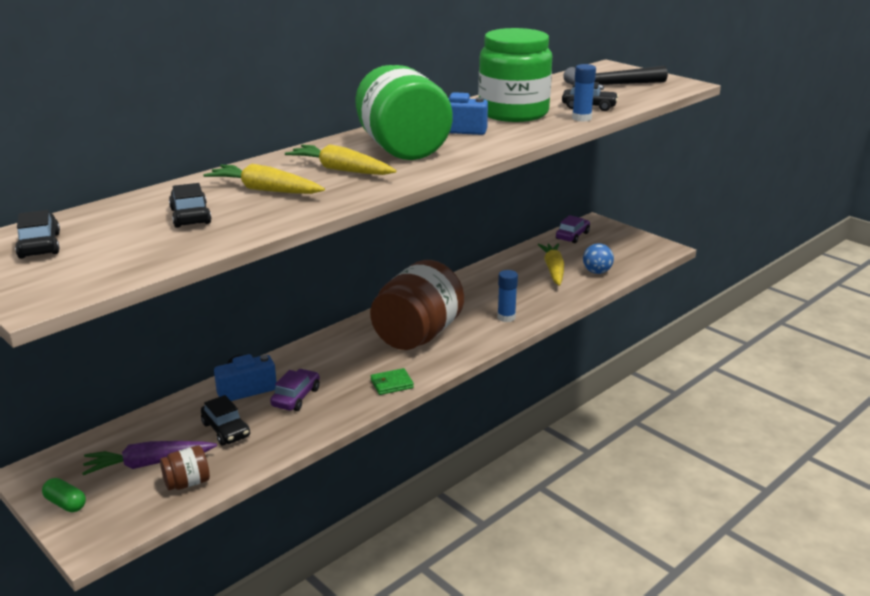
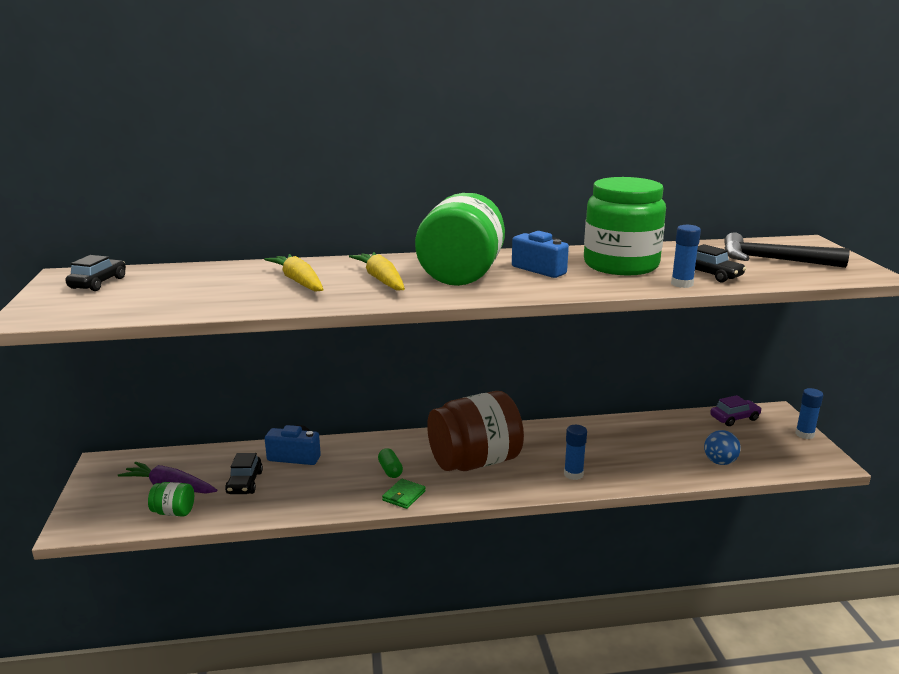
camera: 35 degrees right, 5 degrees down
(66, 503) = (93, 493): green capsule -> green capsule (390, 470)
(187, 483) = (173, 512): brown jar -> green jar
(190, 216) = (216, 287): black car -> none
(296, 397) = (321, 477): purple car -> none
(391, 384) = (404, 496): green wallet -> green wallet turned 75 degrees counterclockwise
(553, 270) = (674, 445): yellow carrot -> none
(629, 233) = (804, 434): none -> blue glue stick

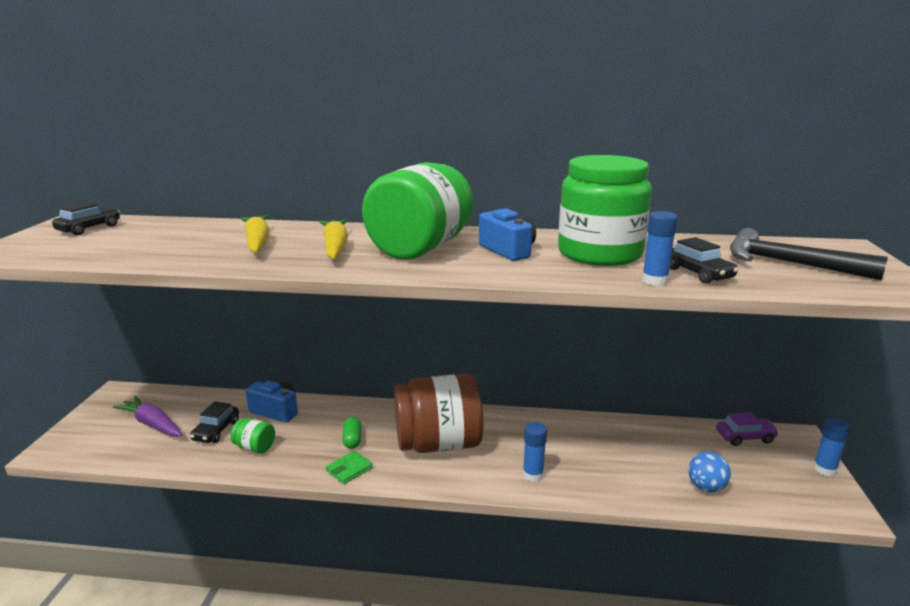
camera: 15 degrees right, 0 degrees up
(173, 512) = (138, 450): green jar -> green jar (255, 447)

